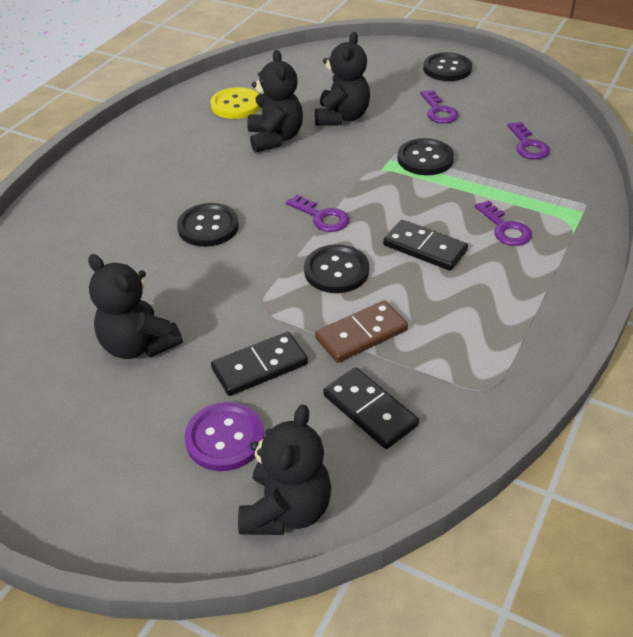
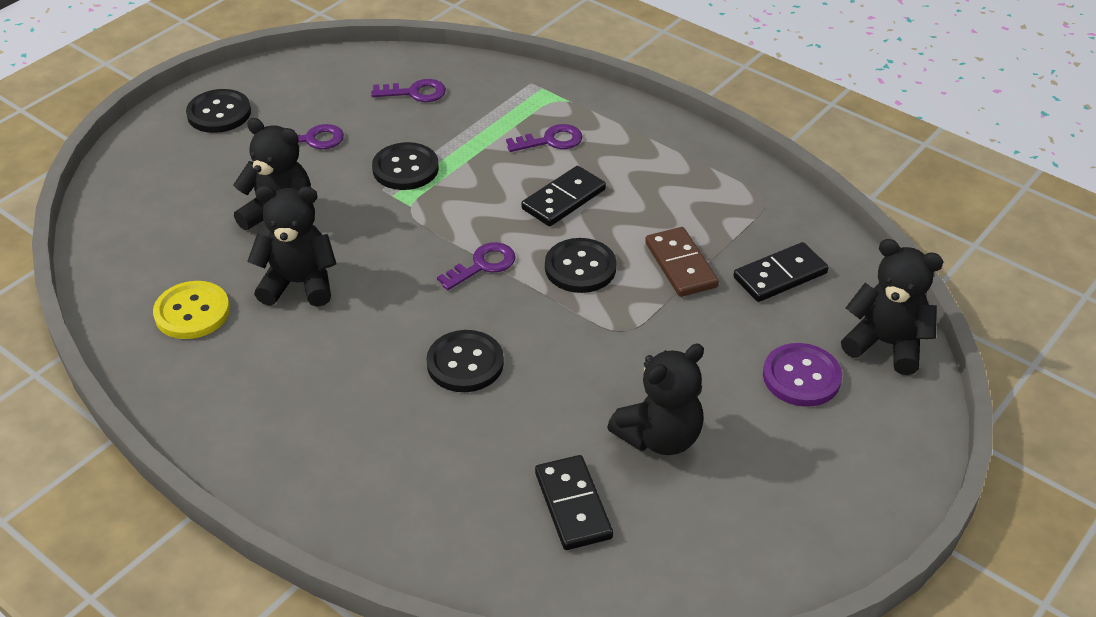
camera: 80 degrees left, 0 degrees up
(260, 367) = (711, 342): black domino -> black domino (573, 505)

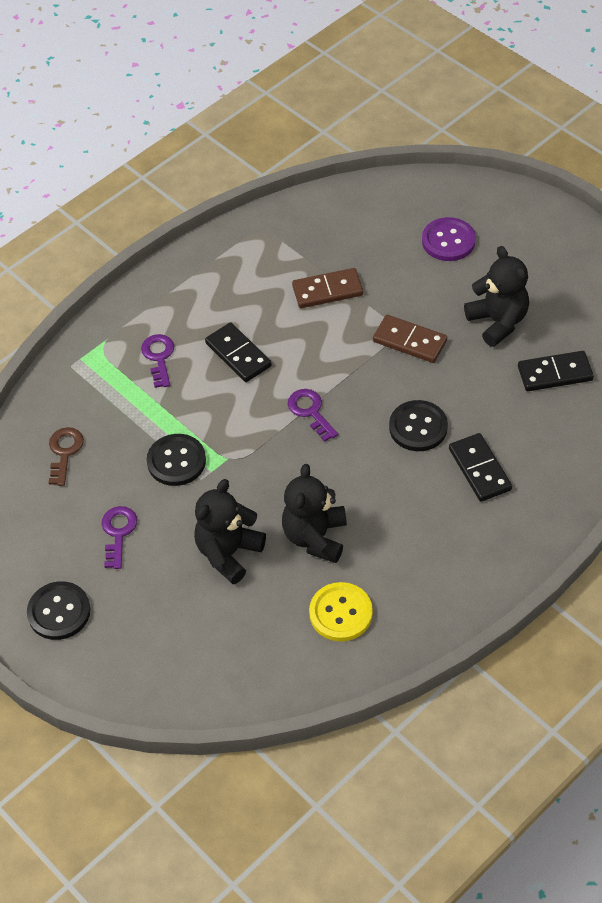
camera: 80 degrees left, 10 degrees up
(415, 93) = (64, 452): purple key -> brown key
(580, 268) = (322, 350): black button -> none
(608, 347) = (409, 341): none -> brown domino
(780, 275) = (346, 236): black domino -> black domino (479, 469)
(886, 344) = (421, 193): black teddy bear -> none

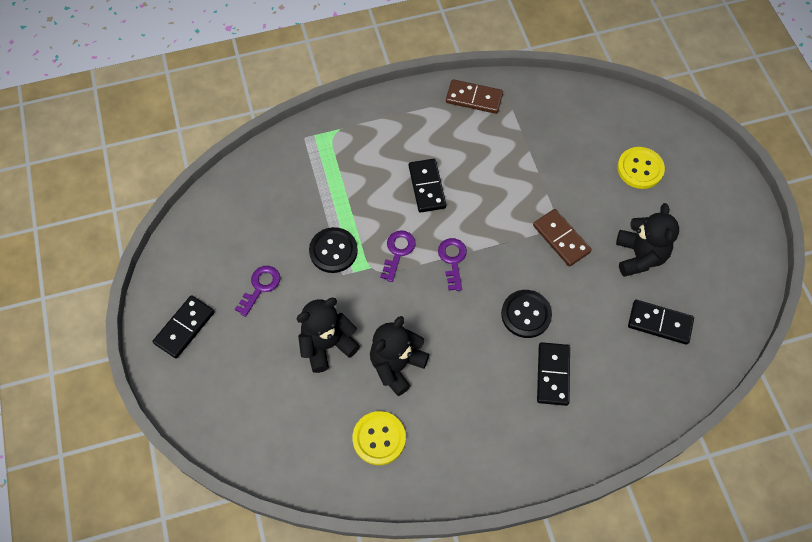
camera: 25 degrees right, 10 degrees up
(59, 612) = (184, 328): black button -> black domino
(64, 452) = (261, 203): brown key -> none
(159, 357) = (369, 161): purple key -> purple key (398, 251)
(327, 290) = (523, 166): brown domino -> brown domino (474, 98)
(448, 241) = (640, 169): purple button -> yellow button

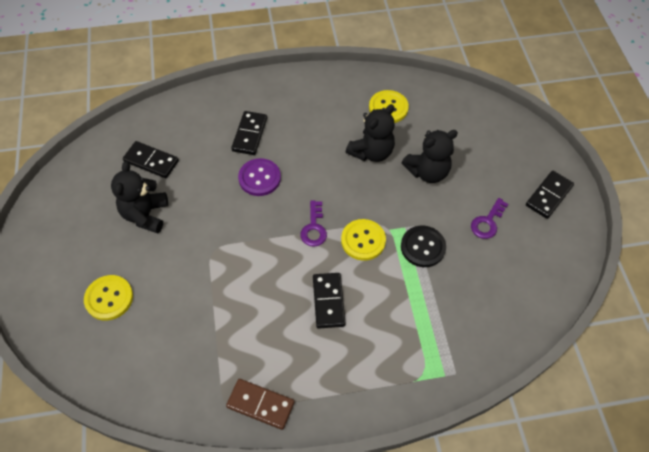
camera: 175 degrees left, 5 degrees down
(398, 251) = (363, 240): purple key -> yellow button
(526, 314) = (259, 178): black button -> purple button
(561, 239) = (211, 237): brown domino -> none

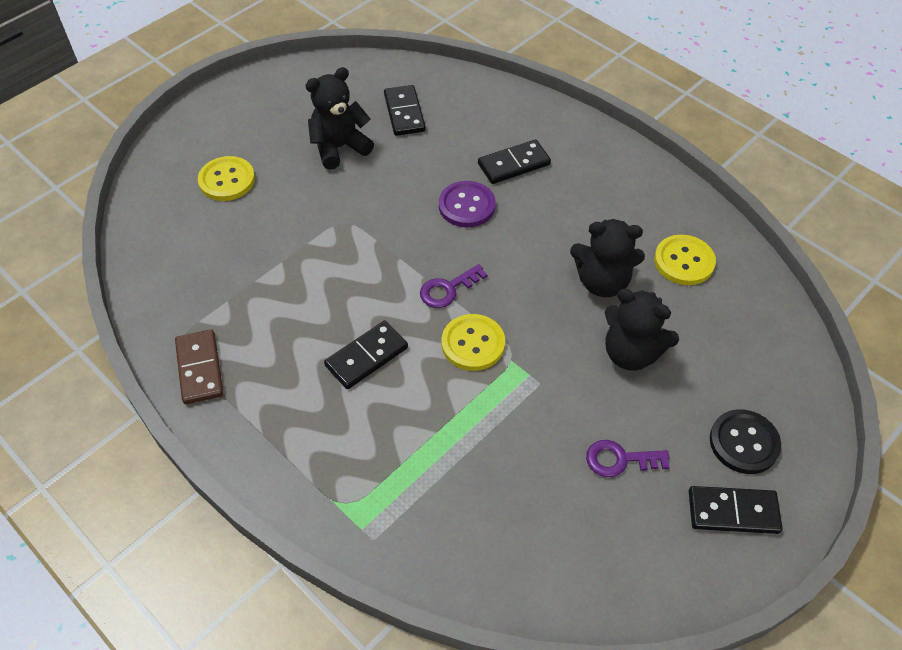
camera: 55 degrees right, 5 degrees down
(423, 247) = (518, 408): black button -> black button (744, 443)

